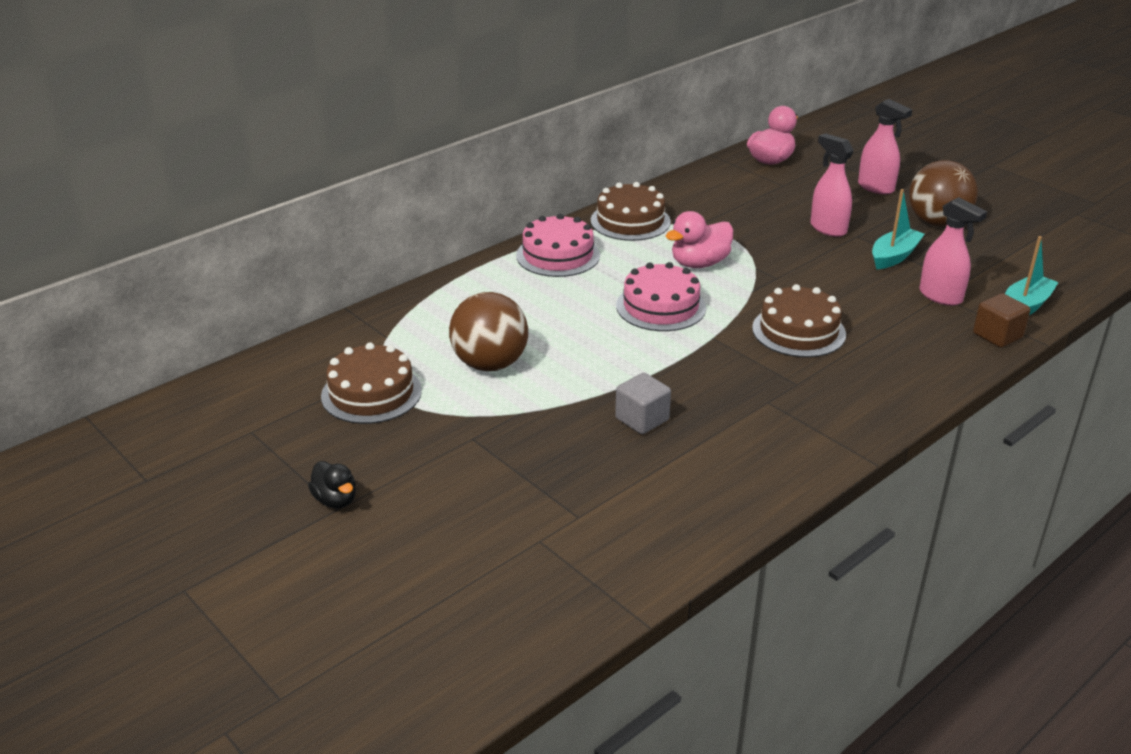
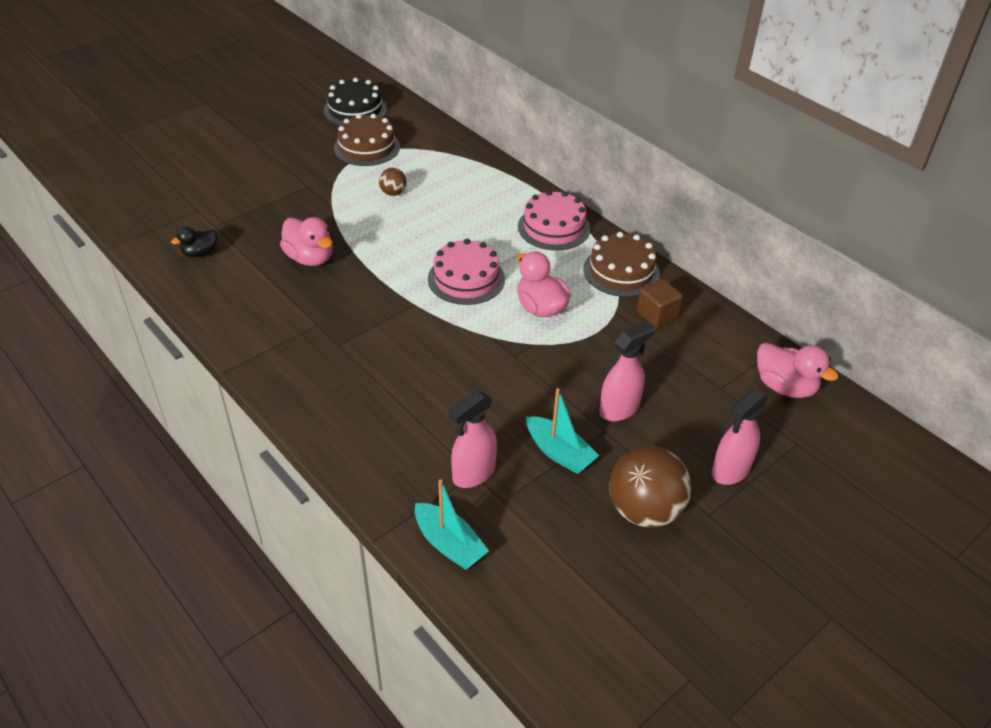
camera: 90 degrees right, 10 degrees up
(258, 412) = (355, 110): none -> black cake
(335, 500) = (261, 140): black duck -> black duck (200, 253)
(490, 364) = (393, 193): brown ball -> brown ball, size x0.48
(642, 419) = (310, 258): grey cube -> pink duck
(798, 331) = (419, 357): brown cake -> none
(997, 335) = (394, 502): brown cube -> brown cube (657, 315)

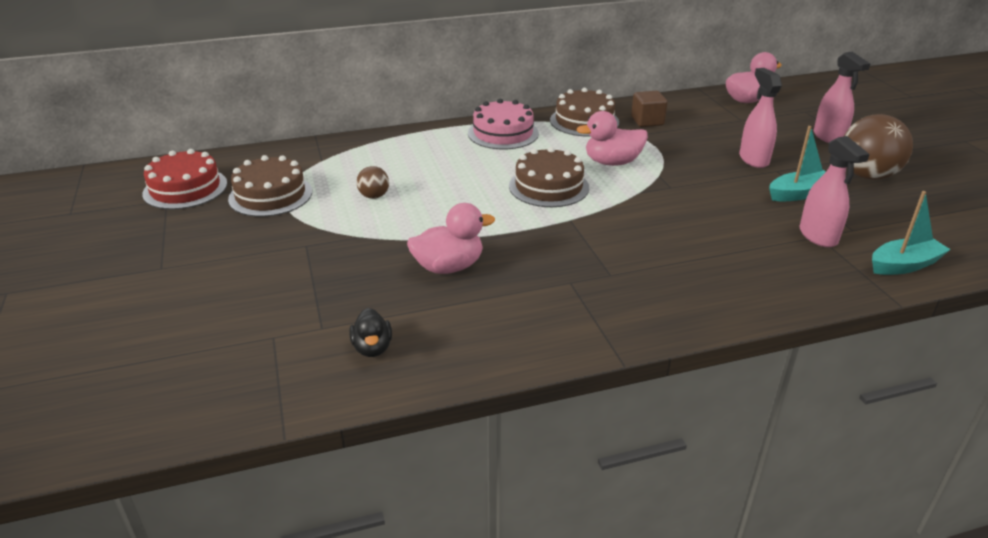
camera: 65 degrees left, 10 degrees down
(355, 110) = (185, 188): black cake -> red cake
(466, 279) = (548, 186): pink cake -> brown cake

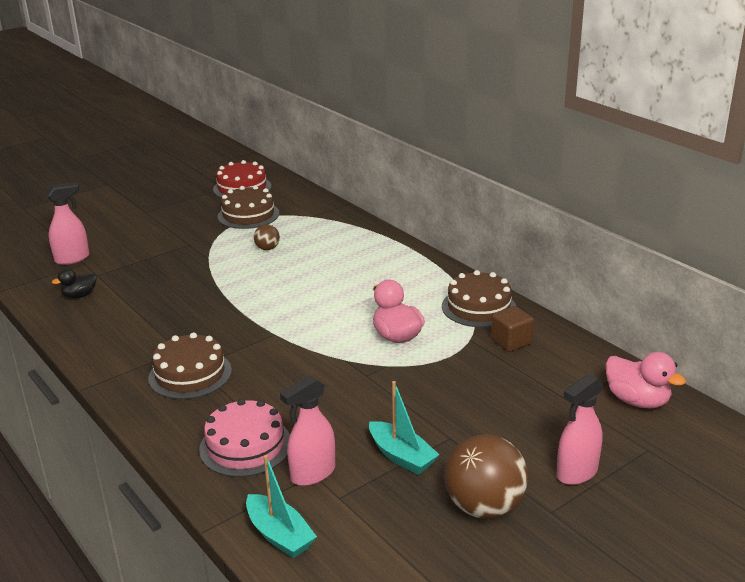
camera: 70 degrees right, 5 degrees down
(449, 267) = (181, 299): pink duck -> none
(503, 133) = (416, 273): pink cake -> pink cake (245, 446)
(548, 186) = (327, 314): brown cake -> brown cake (190, 374)
(753, 159) = (466, 419): pink spray bottle -> pink spray bottle (72, 259)

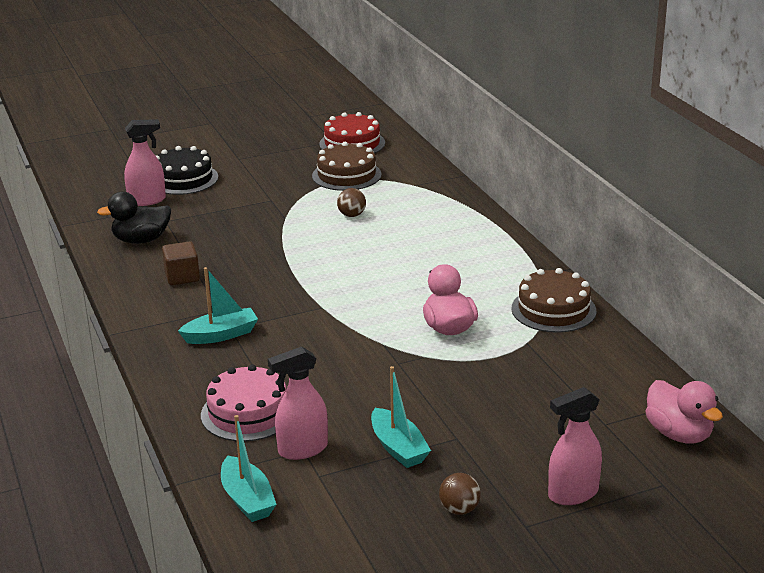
camera: 15 degrees right, 0 degrees up
(79, 296) = (141, 240): black duck -> black duck, size x1.57
(100, 235) = (183, 179): none -> black cake
(190, 374) = (221, 335): brown cake -> turquoise boat
(484, 507) = (459, 509): brown ball -> brown ball, size x0.48
(511, 341) = (570, 351): brown cube -> brown cube (182, 277)

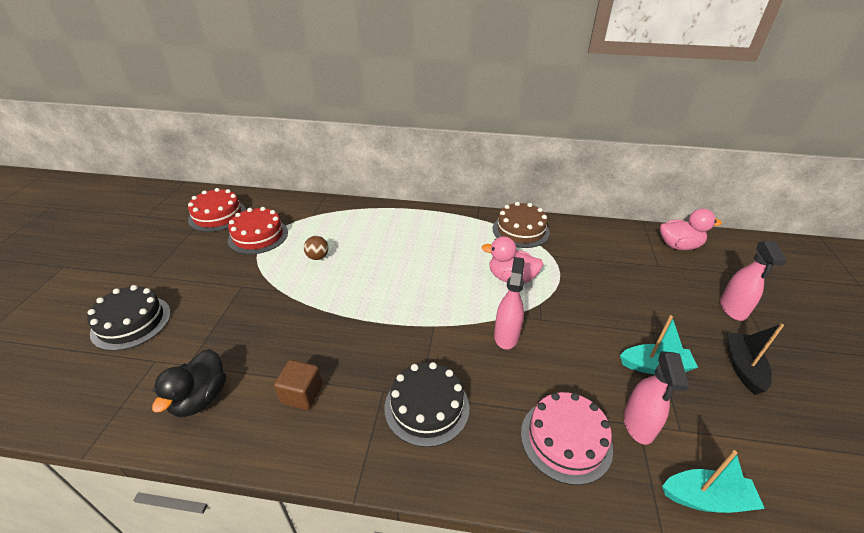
camera: 60 degrees left, 10 degrees up
(147, 200) = (132, 363): pink spray bottle -> pink spray bottle (506, 335)
(221, 335) = (426, 407): turquoise boat -> black cake
(346, 175) = (258, 236): brown cake -> red cake
(459, 509) = (743, 367): brown ball -> black boat

